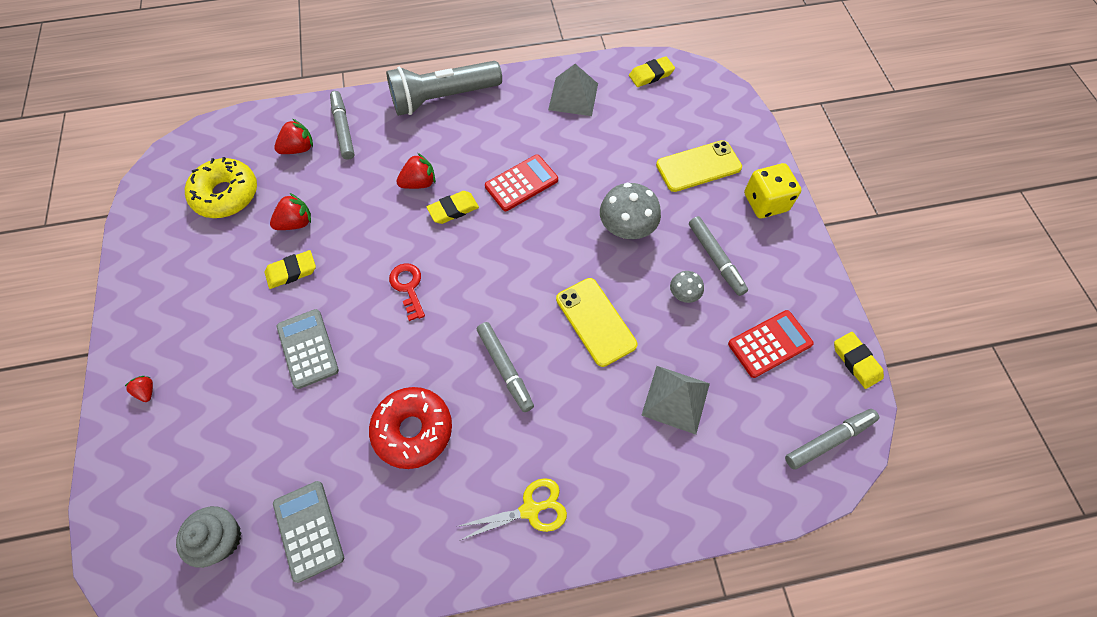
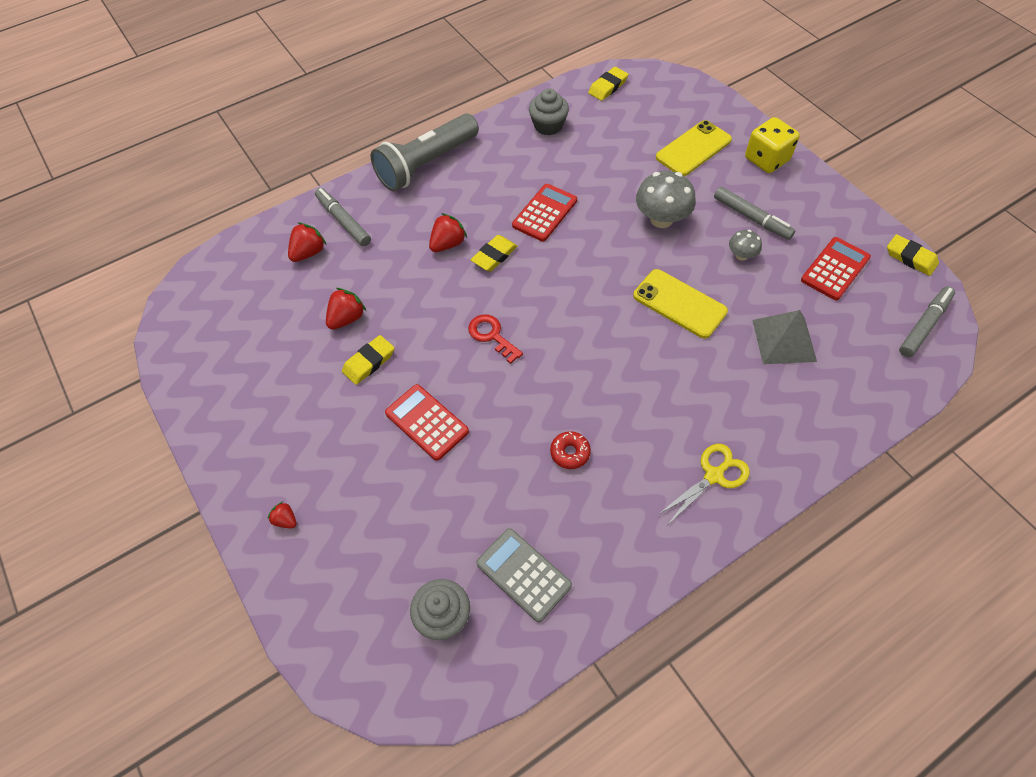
camera: 20 degrees left, 5 degrees down
(226, 195) = (259, 317): yellow donut -> none
(308, 348) = (427, 422): grey calculator -> red calculator
(413, 430) = (570, 453): red donut -> red donut, size x0.49
(505, 368) = (622, 371): grey marker -> none
(573, 96) = (548, 126): grey pyramid -> grey cupcake

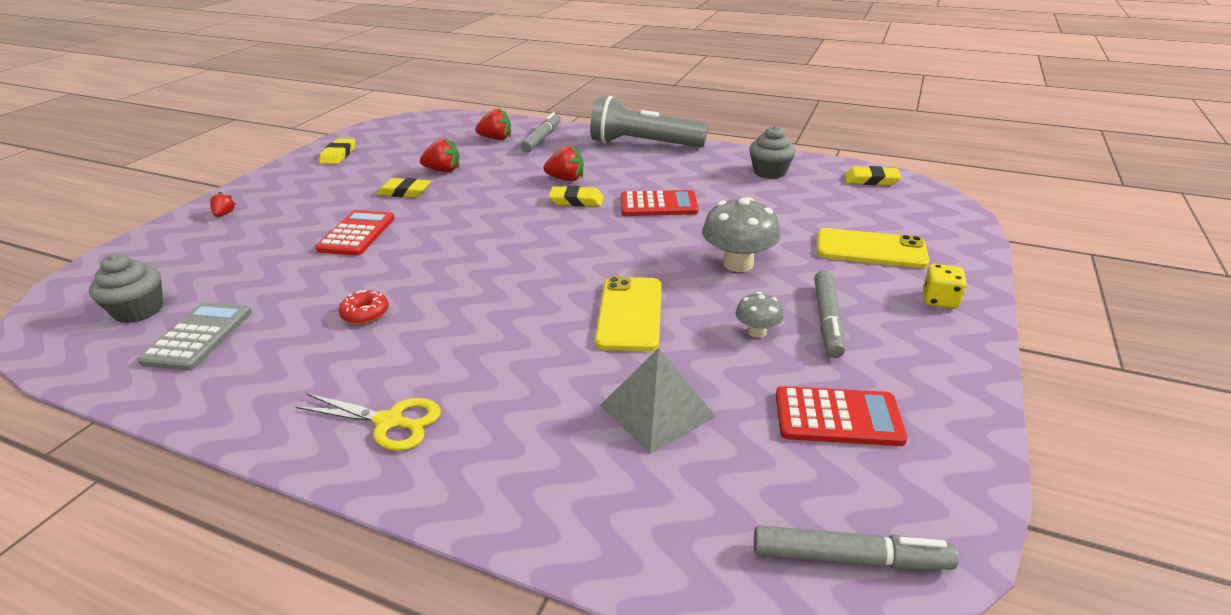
camera: 55 degrees right, 25 degrees down
(491, 335) = (480, 229): red key -> none
(766, 159) = (939, 300): yellow dice -> yellow dice, size x0.62
(910, 258) = (970, 493): yellow eraser -> yellow eraser (338, 155)

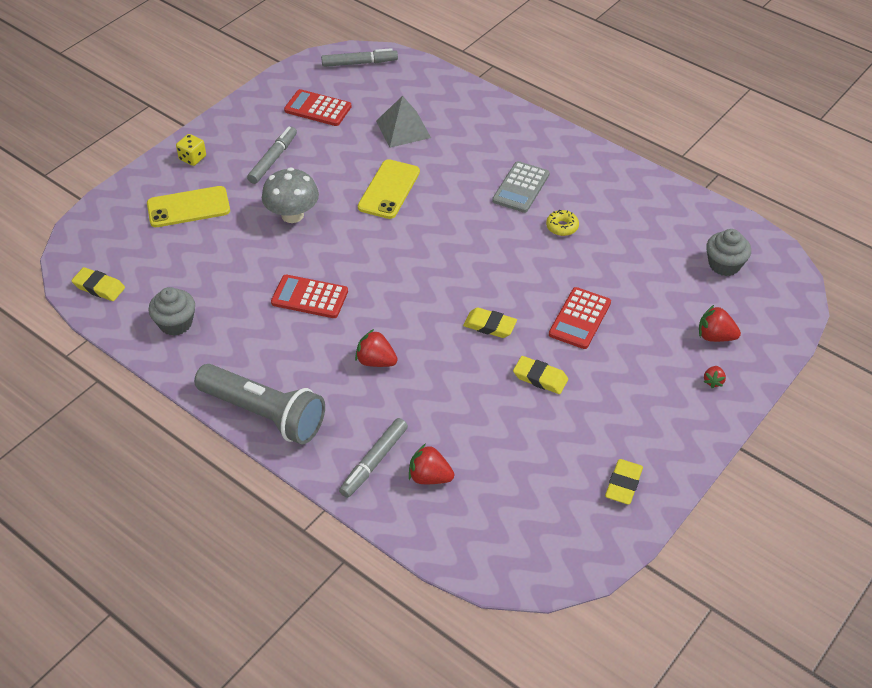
camera: 165 degrees left, 15 degrees up
(198, 337) = (669, 231): grey calculator -> grey calculator (521, 187)
(365, 313) = (562, 227): red donut -> yellow donut
(389, 422) = (541, 151): yellow scissors -> none
(443, 170) = (499, 412): red strawberry -> red strawberry (715, 336)
(576, 201) = (379, 321): yellow eraser -> yellow eraser (490, 325)
(757, 332) = (320, 161): grey mushroom -> none
(849, 558) = (359, 63): grey marker -> grey marker turned 150 degrees clockwise
(870, 249) = (188, 207): yellow phone -> yellow phone turned 45 degrees counterclockwise

